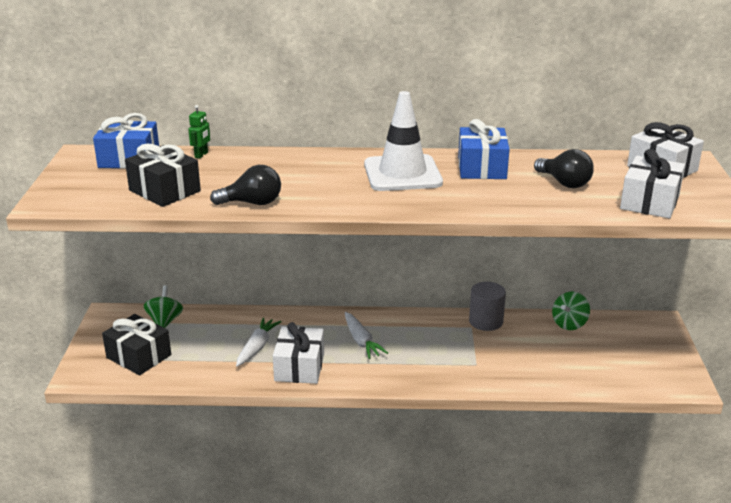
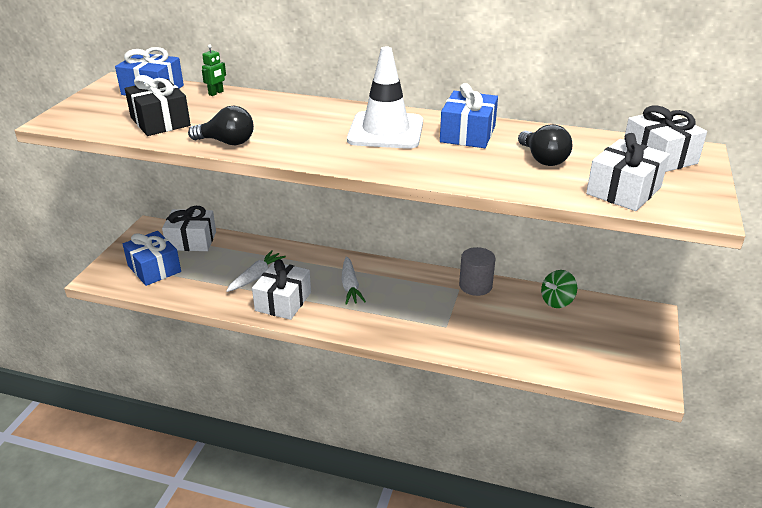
camera: 15 degrees right, 5 degrees up
(139, 356) = (154, 268): black gift -> blue gift
(165, 321) = (191, 241): green spinning top -> white gift

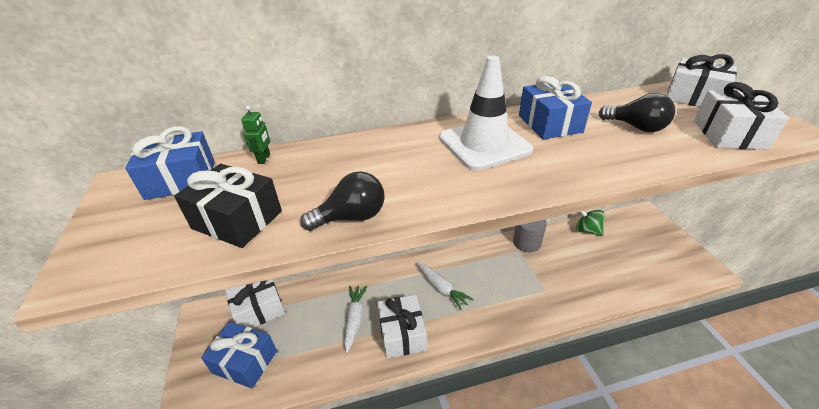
camera: 30 degrees left, 5 degrees up
(557, 301) = (587, 230): green spinning top -> green spinning top turned 105 degrees clockwise

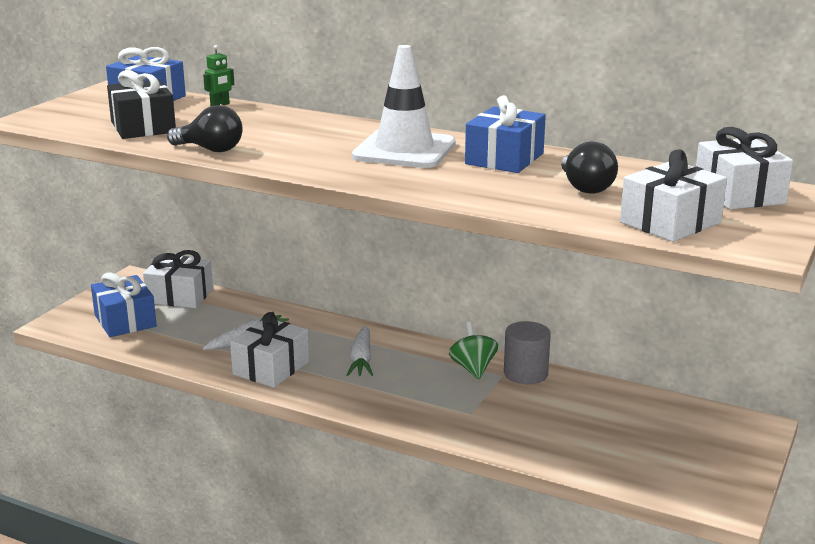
camera: 40 degrees right, 15 degrees down
(587, 230) = (630, 400): green spinning top -> green spinning top (473, 368)

